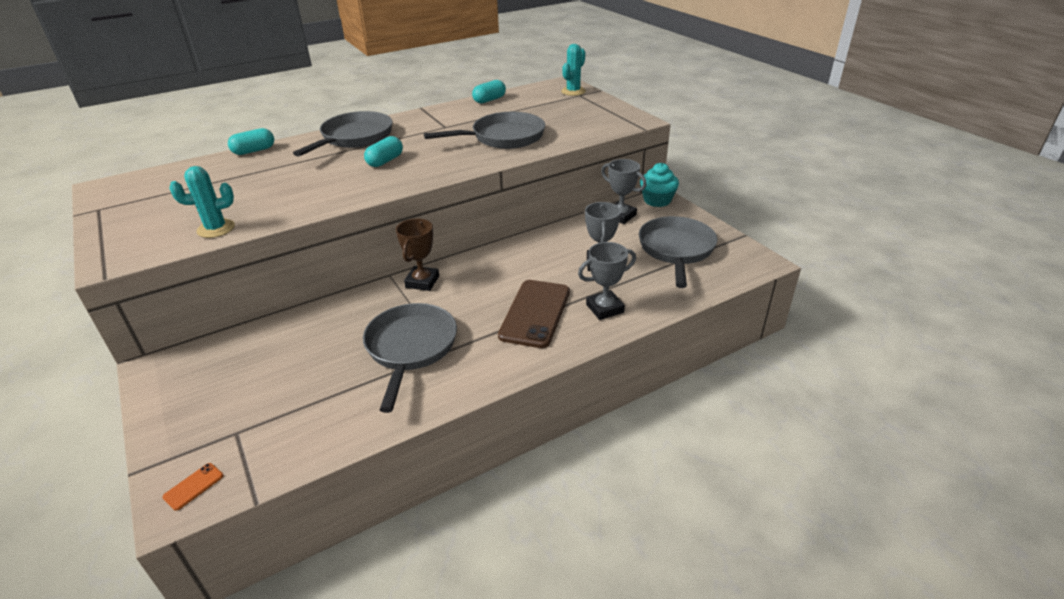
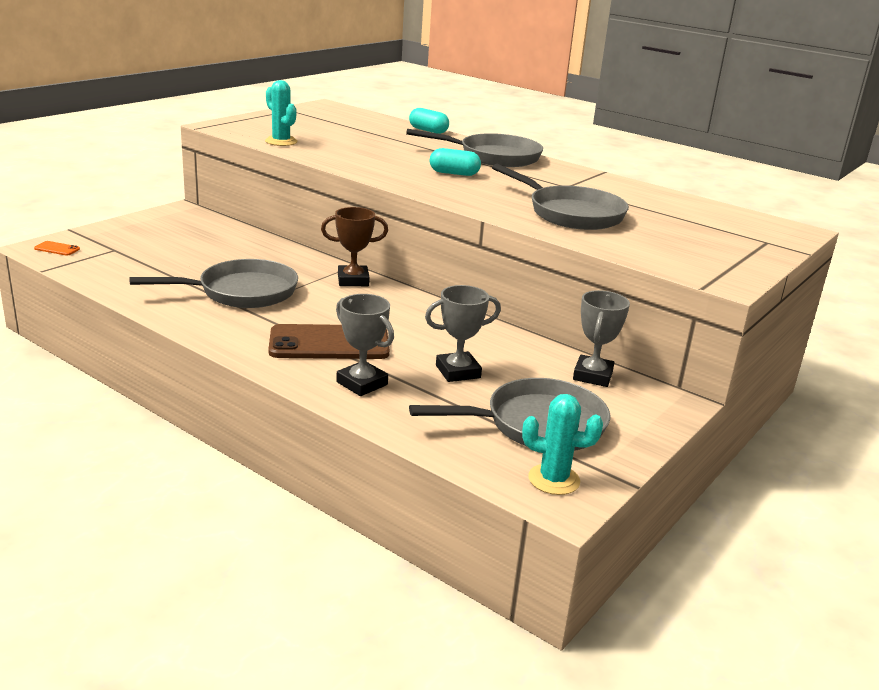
camera: 65 degrees right, 10 degrees down
(489, 100) = (673, 197): turquoise capsule -> none
(573, 91) = (774, 237): turquoise cactus -> turquoise cactus (553, 479)
(657, 200) = (668, 401): turquoise cupcake -> none

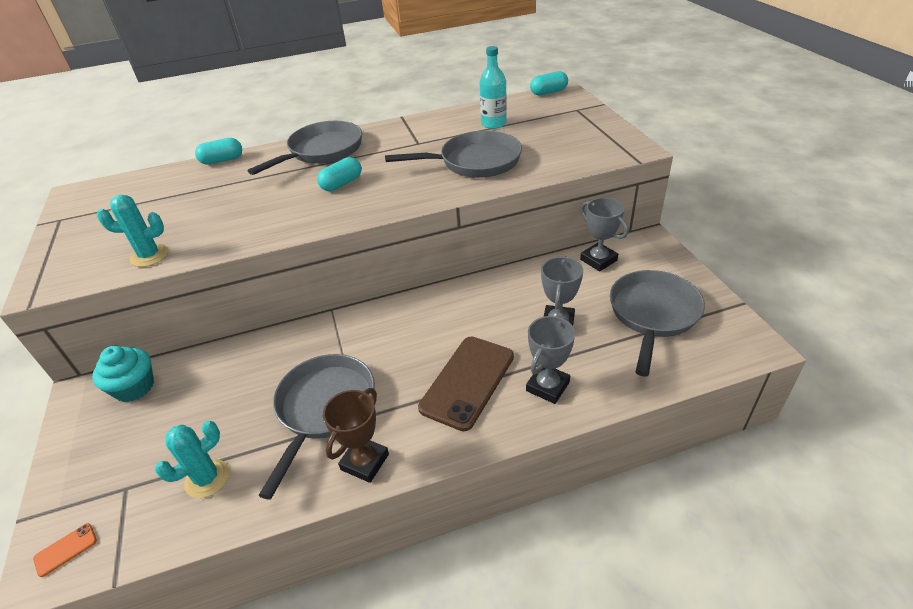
camera: 50 degrees left, 15 degrees up
(201, 223) = (134, 387): none -> turquoise cupcake
(353, 280) = (361, 322): brown trophy -> brown trophy (365, 462)
(362, 383) = (547, 386): grey trophy -> grey trophy turned 45 degrees counterclockwise
(553, 479) = (726, 337): turquoise cactus -> turquoise cactus (207, 478)
(660, 209) = (493, 124): none -> turquoise bottle
(781, 223) = (548, 92): none -> turquoise capsule

